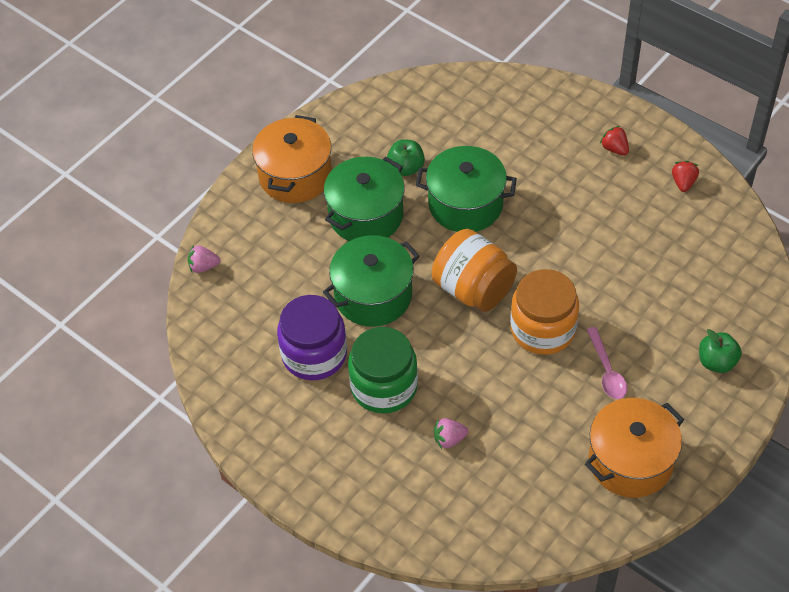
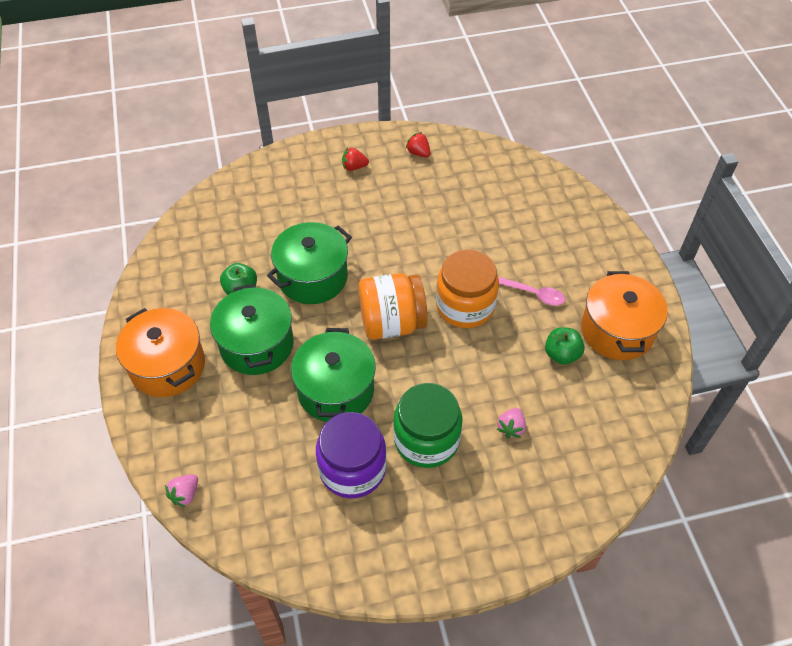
camera: 55 degrees left, 0 degrees up
(716, 362) = (575, 232): green apple -> green apple (561, 354)

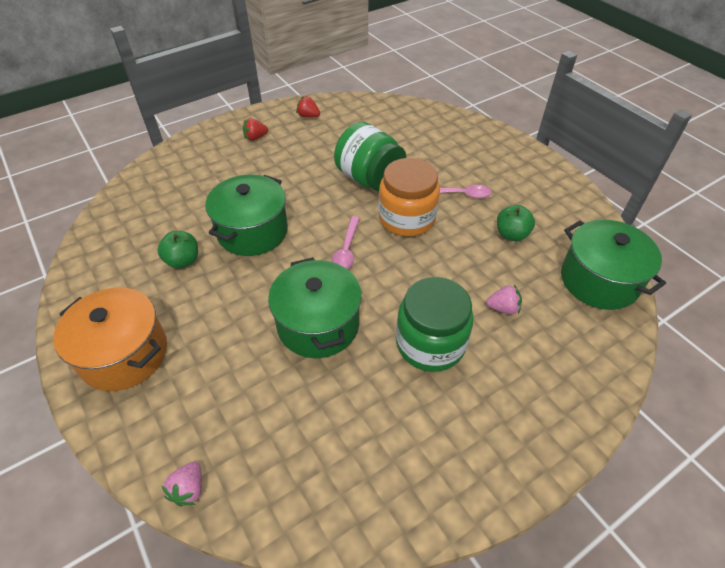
camera: 20 degrees left, 5 degrees down
(257, 344) = (218, 305): green pot -> green pot (599, 280)
(352, 469) = (369, 396): purple jar -> none
(392, 323) = (346, 250): orange jar -> pink spoon
(448, 249) = (369, 179): none -> green jar
(511, 428) = (503, 308): pink strawberry -> pink strawberry turned 90 degrees counterclockwise
(617, 330) = (545, 204): orange pot -> none

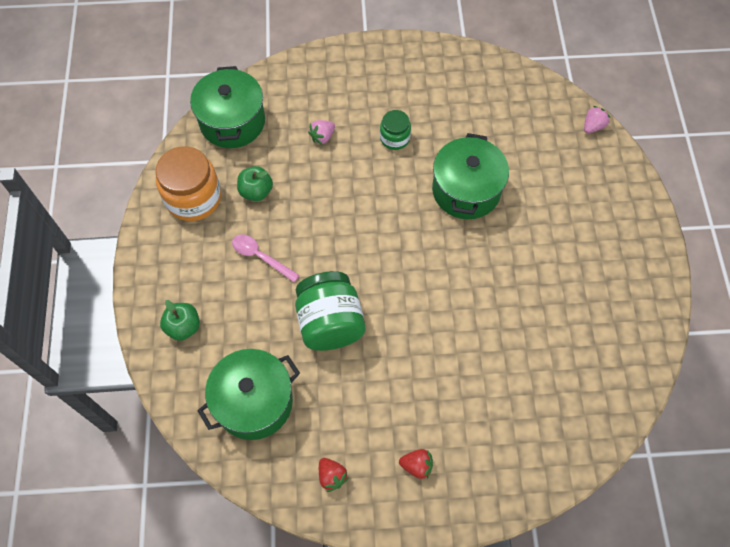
camera: 150 degrees left, 15 degrees up
(124, 354) = (620, 236): orange pot -> none
(183, 261) = (554, 308): green apple -> green apple (183, 327)
(252, 231) = (479, 311): green pot -> green pot (254, 402)
(346, 250) = (405, 247): pink spoon -> none
(406, 218) = (330, 254): orange jar -> orange jar (193, 198)
(430, 343) = (394, 138): green jar -> green jar, size x0.55
(503, 308) = (322, 137): pink strawberry -> pink strawberry turned 75 degrees counterclockwise

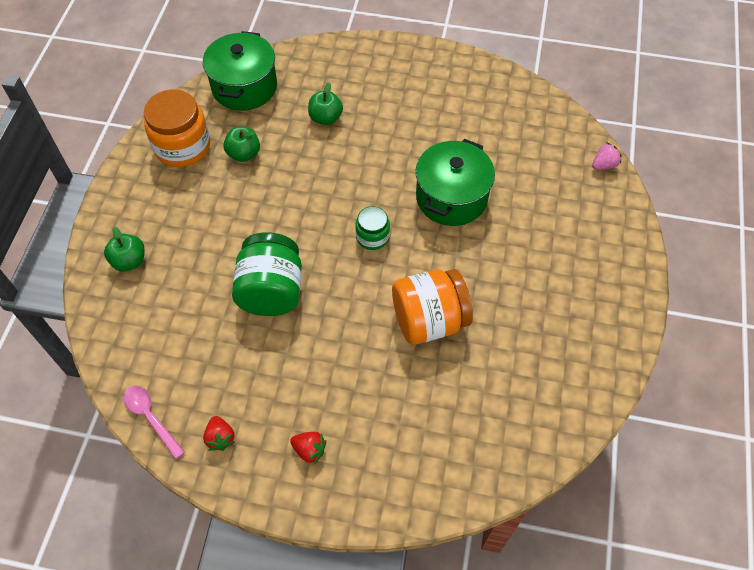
camera: 15 degrees right, 5 degrees down
(254, 402) = (170, 347): green pot -> none
(261, 257) = (226, 214): pink spoon -> pink spoon (151, 417)
(322, 137) = (325, 118): pink strawberry -> green apple
(394, 138) = (396, 134): green jar -> green jar (372, 237)
(484, 315) = (429, 320): none -> orange jar

